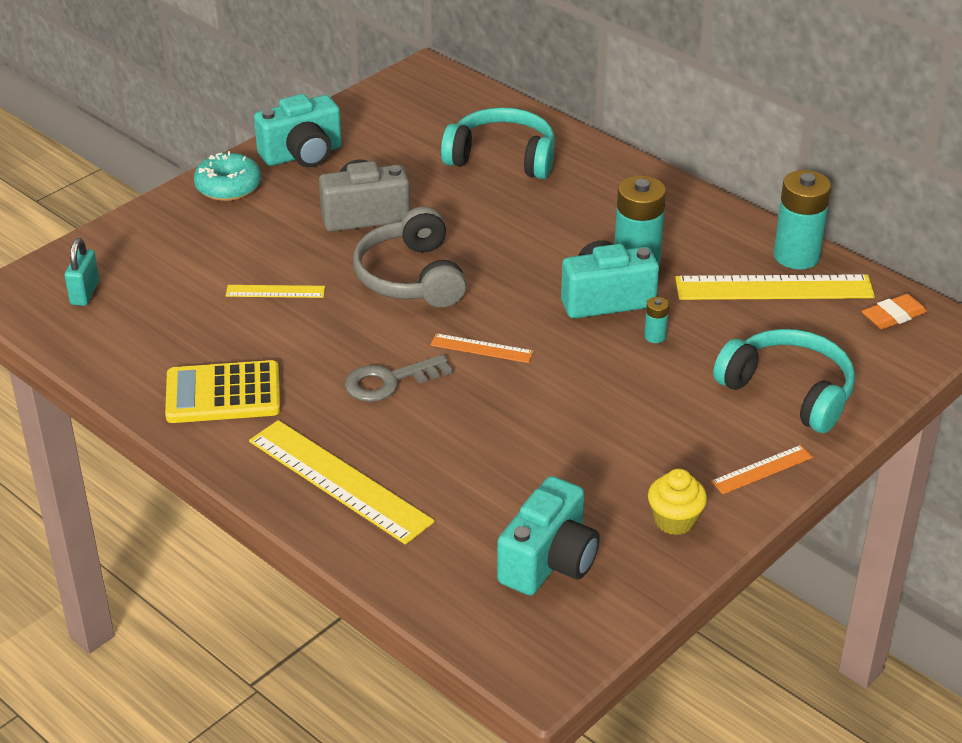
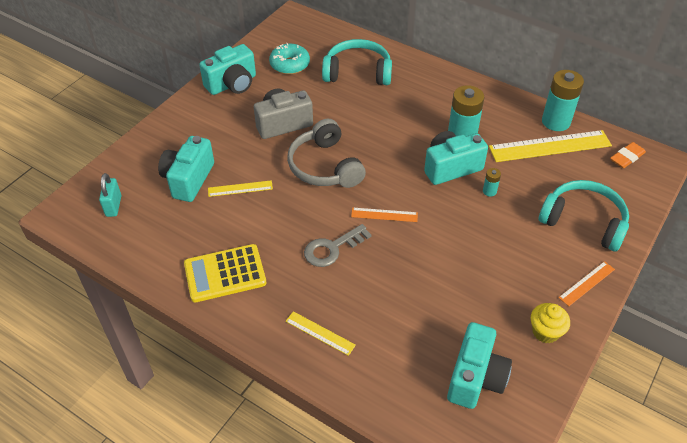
camera: 10 degrees left, 10 degrees up
(202, 272) = (188, 179): none -> turquoise camera
(228, 187) = (190, 113): turquoise donut -> turquoise donut (290, 65)
(339, 481) = (320, 333): yellow ruler -> yellow ruler, size x0.50

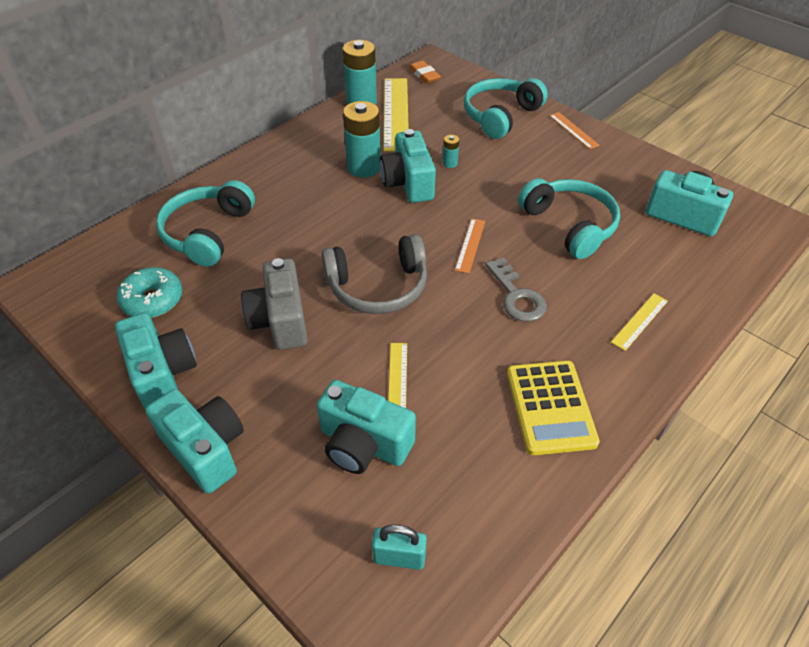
camera: 80 degrees left, 0 degrees up
(181, 114) = (205, 449): none -> turquoise camera
(430, 282) = (569, 225): none -> turquoise headphones
(545, 332) = (628, 164): yellow cupcake -> none

